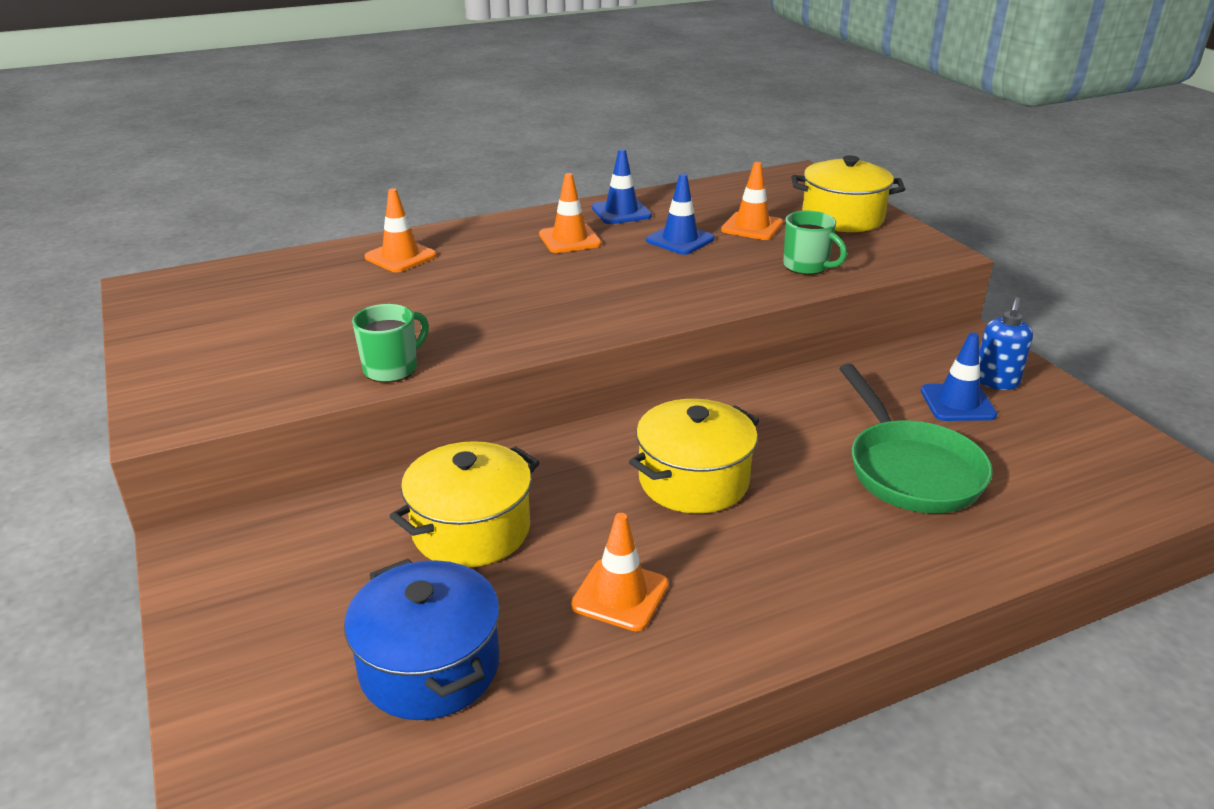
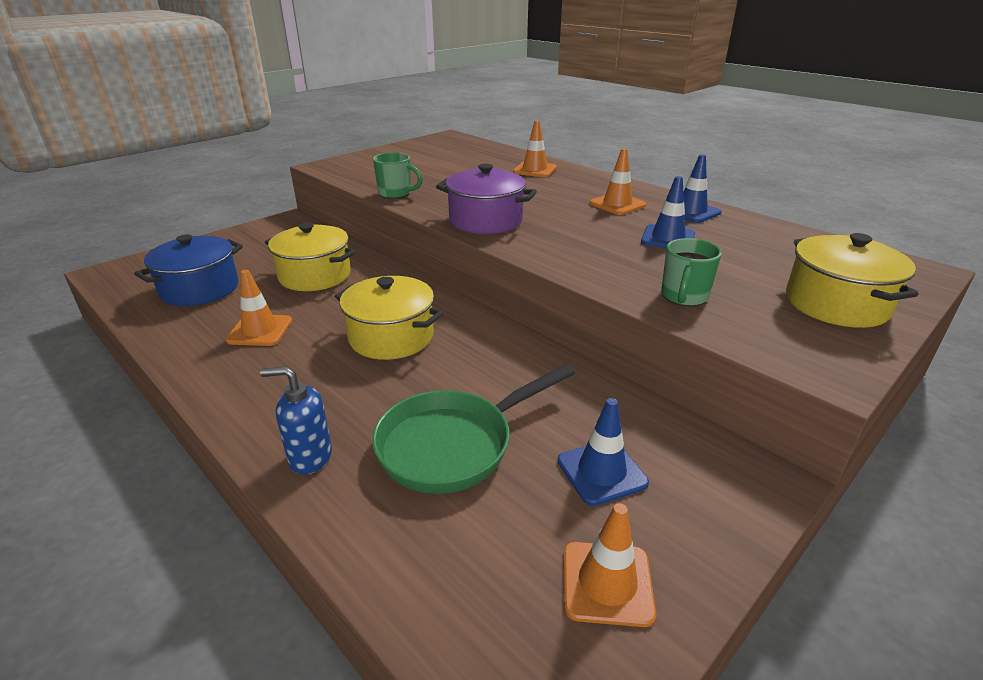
camera: 70 degrees right, 0 degrees up
(557, 321) = (486, 221): none -> purple pot
(752, 227) = (739, 262): orange traffic cone -> orange traffic cone (607, 583)
(996, 382) = (676, 503): blue soap dispenser -> blue soap dispenser (310, 457)

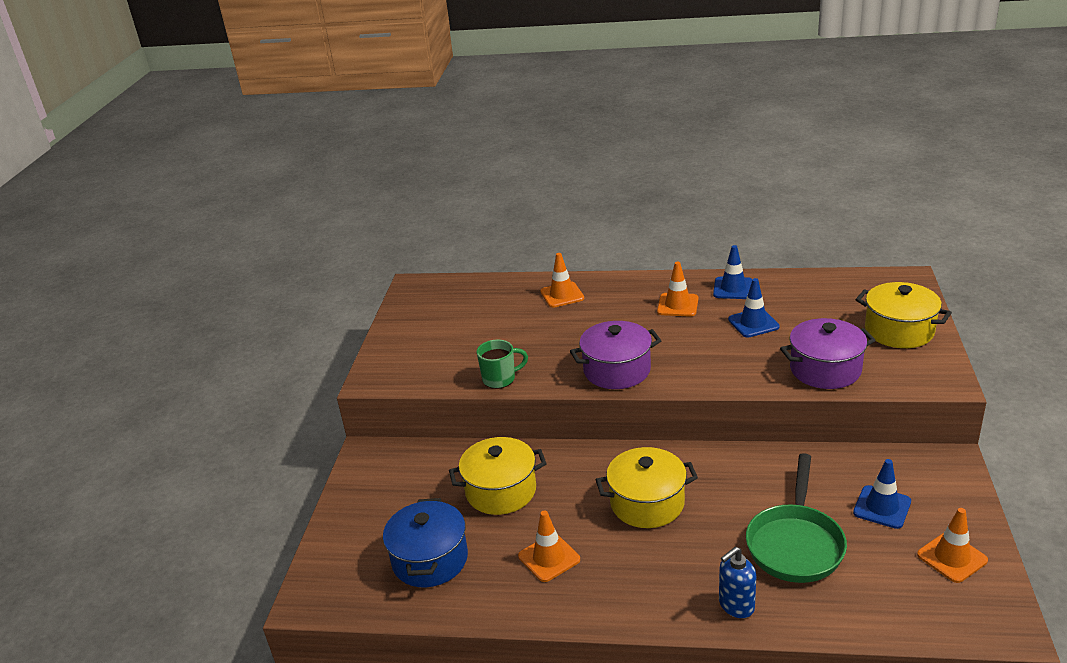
camera: 35 degrees left, 0 degrees up
(684, 297) = (825, 369): green mug -> purple pot

